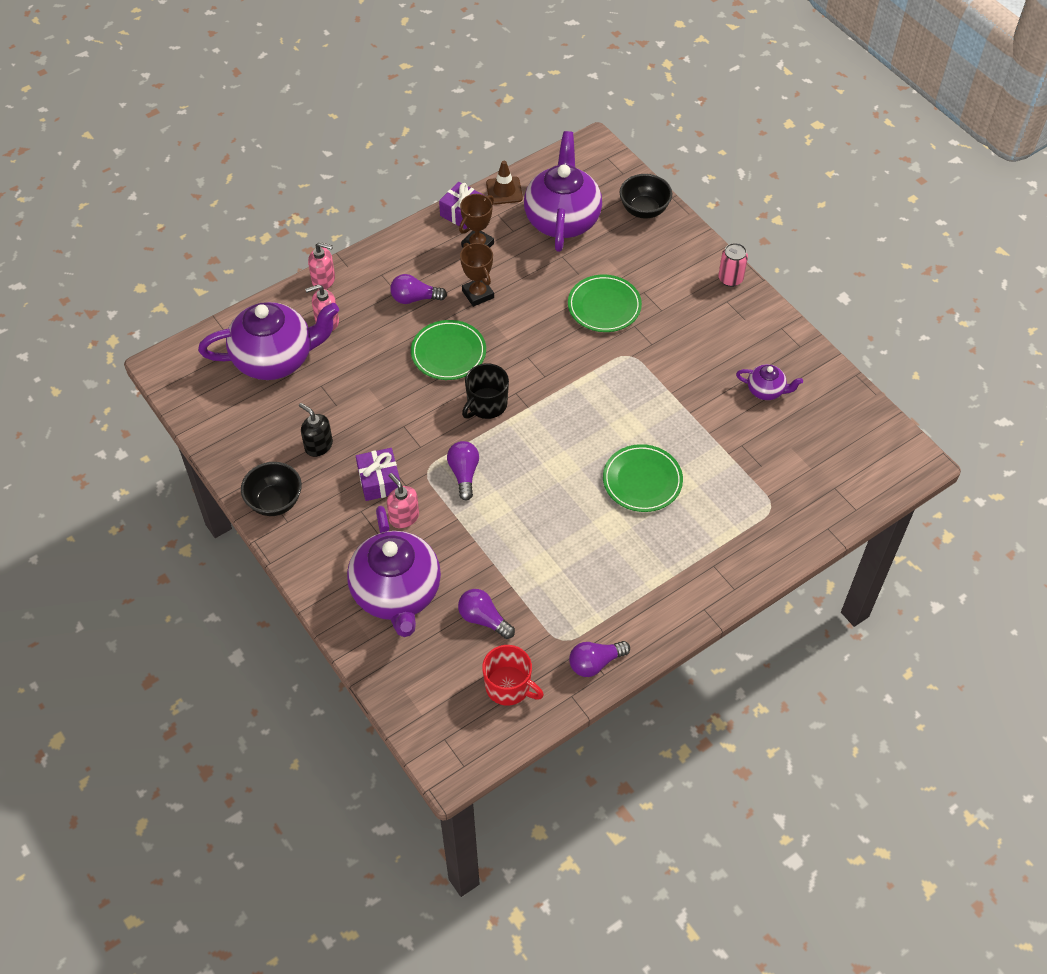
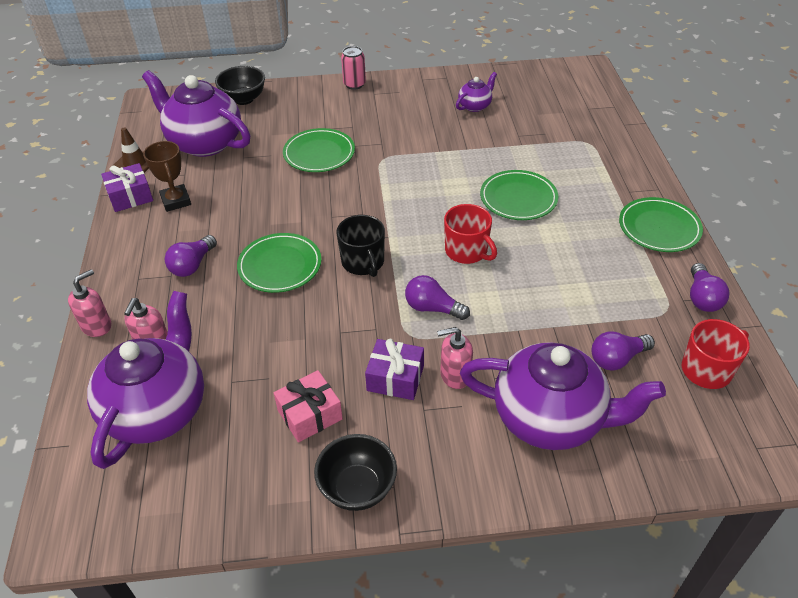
camera: 60 degrees left, 10 degrees down
(318, 445) = (310, 414): black soap dispenser -> pink gift
(478, 294) = (231, 221): brown trophy -> none
(545, 470) = (467, 251): none -> red mug
(672, 605) = (659, 228): none -> green plate

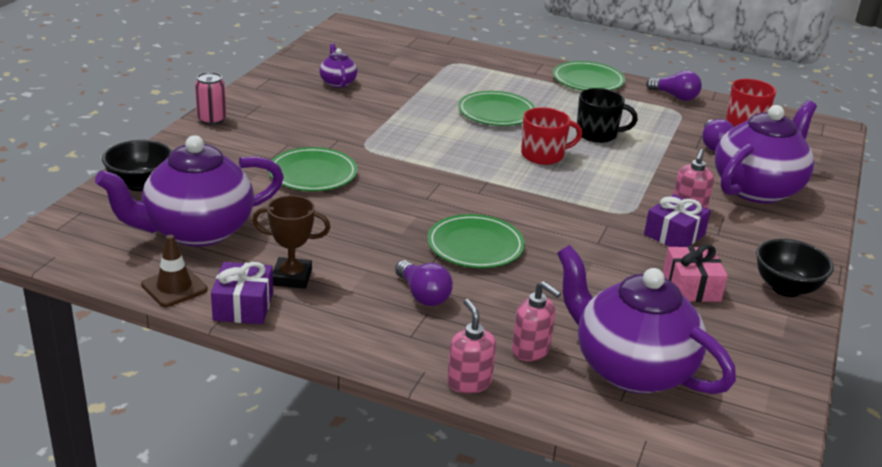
camera: 65 degrees left, 15 degrees down
(363, 262) = (512, 203): black mug -> black mug (597, 134)
(432, 308) = (602, 192): purple light bulb -> none

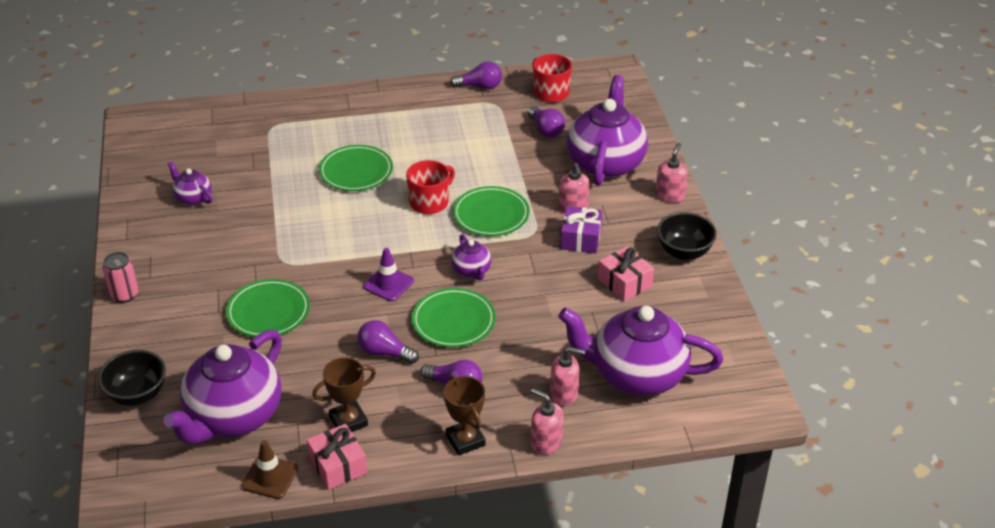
camera: 30 degrees left, 10 degrees up
(243, 306) = (338, 465): purple gift -> pink gift
(383, 242) = (385, 352): none -> purple light bulb
(386, 342) = (465, 440): none -> brown trophy
(442, 196) = (388, 284): none -> purple traffic cone
(533, 216) = (472, 271): none -> purple teapot
(588, 80) = (399, 98): green plate -> green plate (491, 214)
(597, 134) = (453, 159): black mug -> none
(810, 238) = (670, 196): none -> pink soap dispenser

